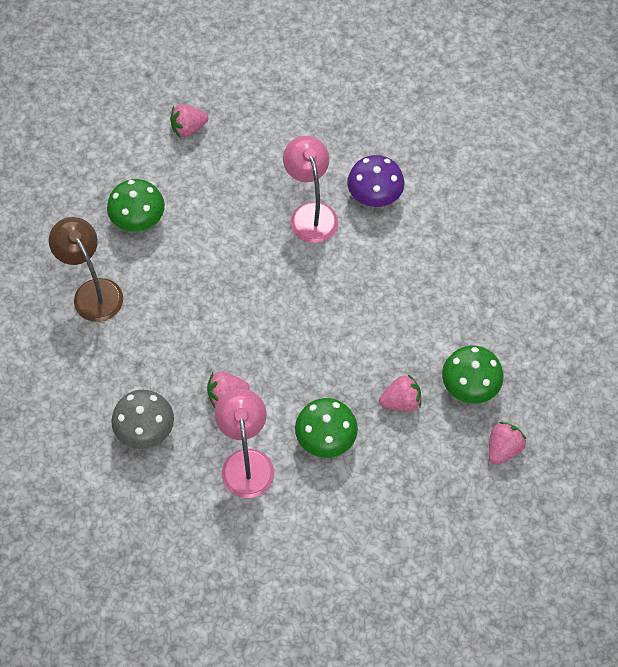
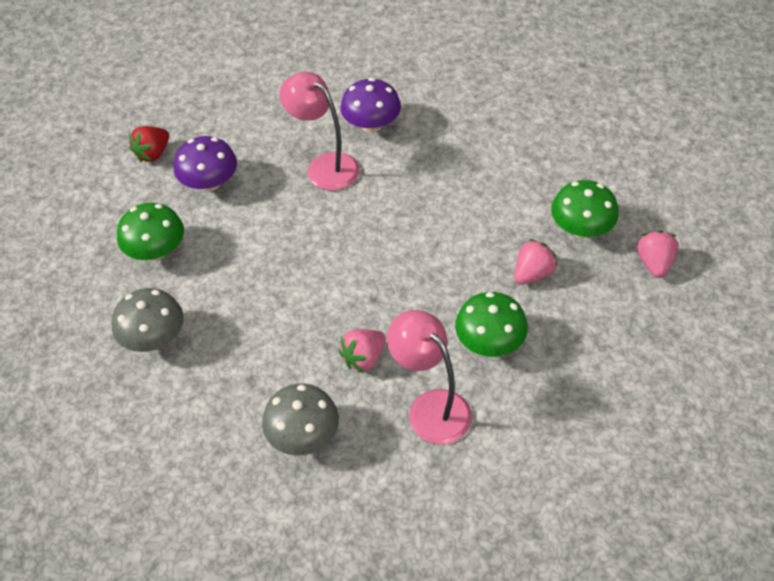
camera: 30 degrees left, 10 degrees down
(93, 292) = (154, 337): brown lamp -> grey mushroom
(188, 128) = (153, 154): pink strawberry -> red strawberry
(214, 180) = (209, 182): none -> purple mushroom

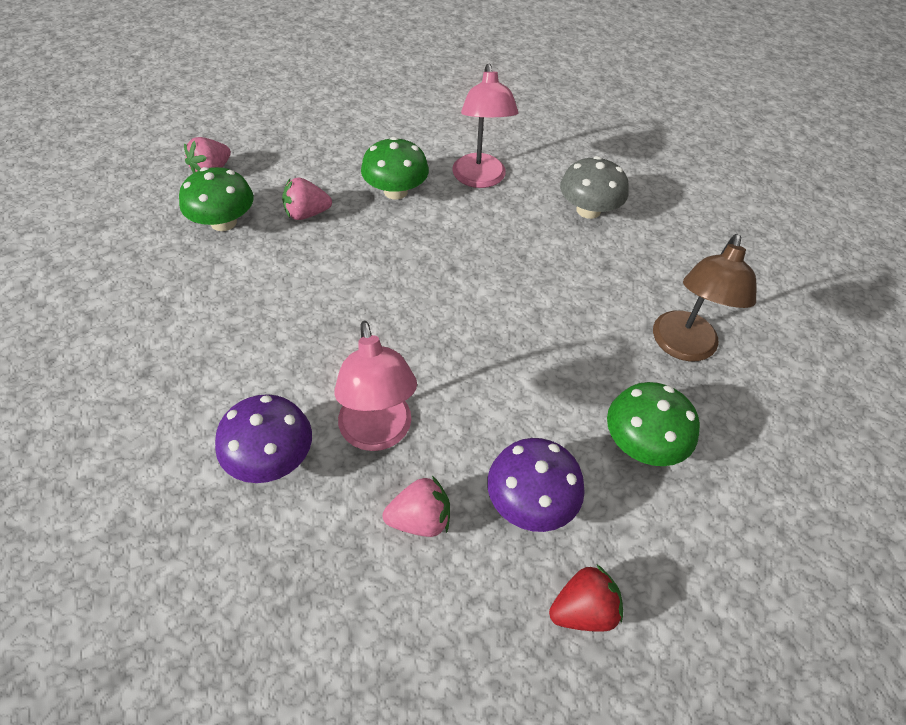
camera: 150 degrees left, 0 degrees up
(154, 337) = (682, 347): grey mushroom -> brown lamp
(364, 358) = (501, 231): pink strawberry -> pink strawberry (420, 519)

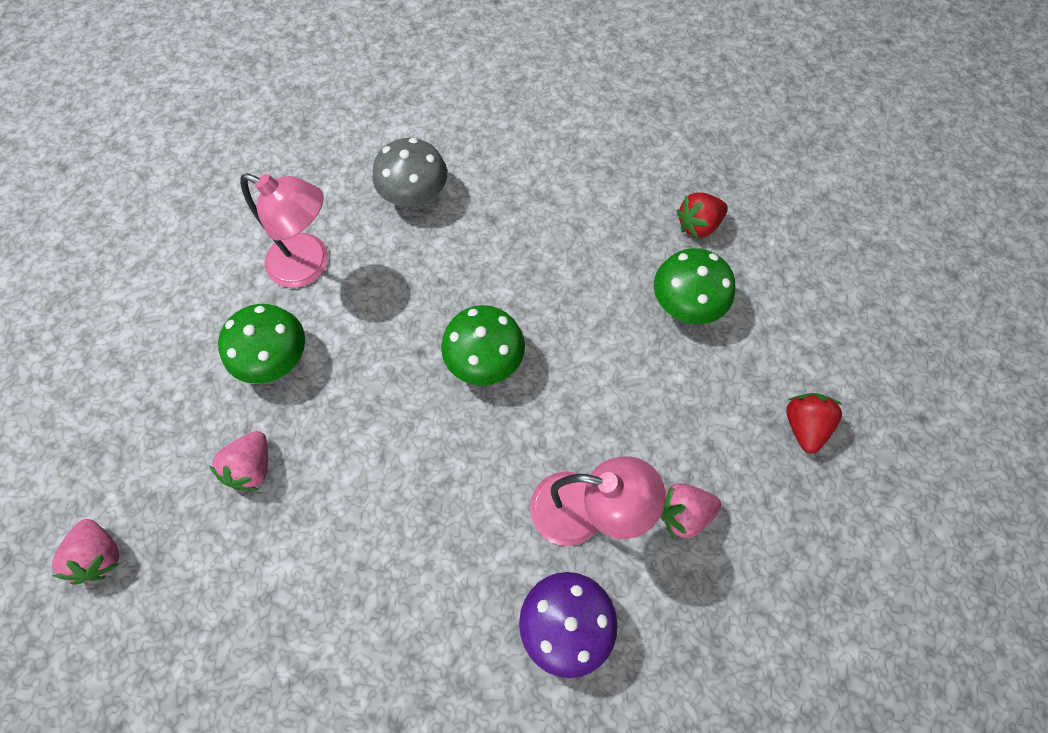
camera: 60 degrees left, 15 degrees up
(223, 222) = (207, 568): green mushroom -> green mushroom (485, 358)
(420, 519) = (683, 512): pink strawberry -> pink strawberry turned 120 degrees counterclockwise
(530, 501) = (702, 416): purple mushroom -> none
(682, 347) = (610, 216): brown lamp -> none
(736, 423) = (698, 225): none -> red strawberry

